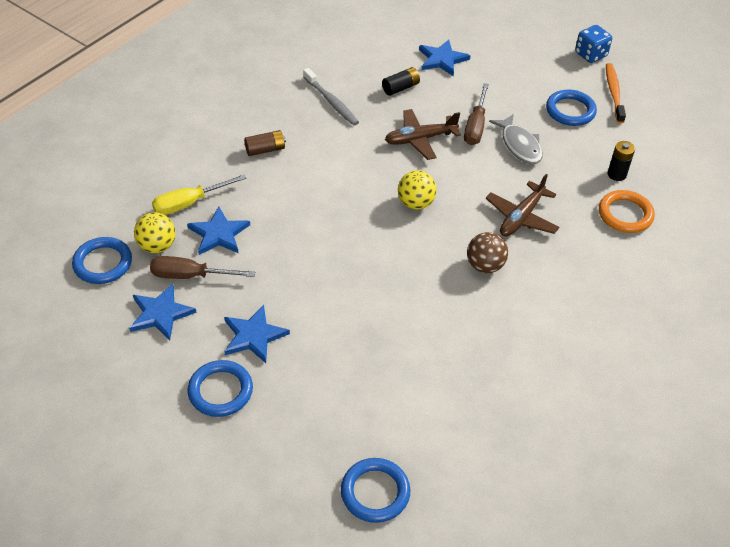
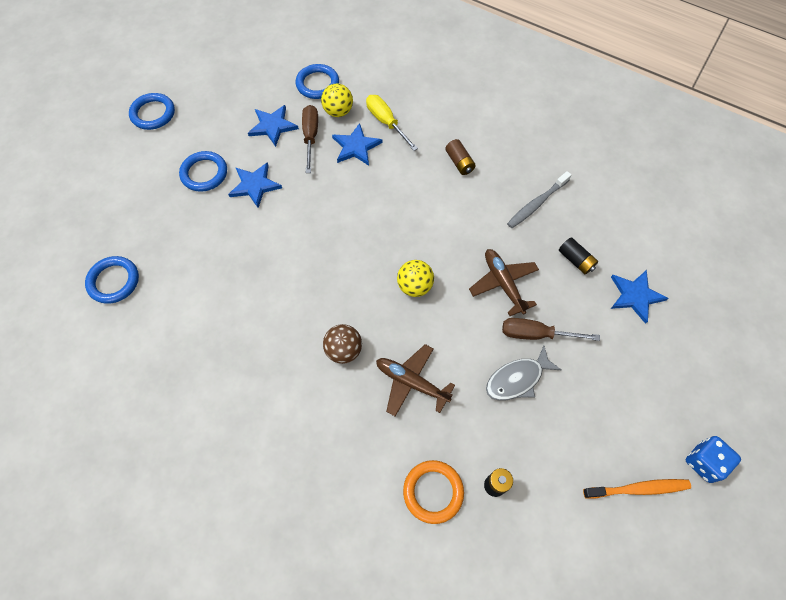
camera: 85 degrees right, 15 degrees up
(570, 111) = (589, 435): blue ring -> blue ring (153, 114)

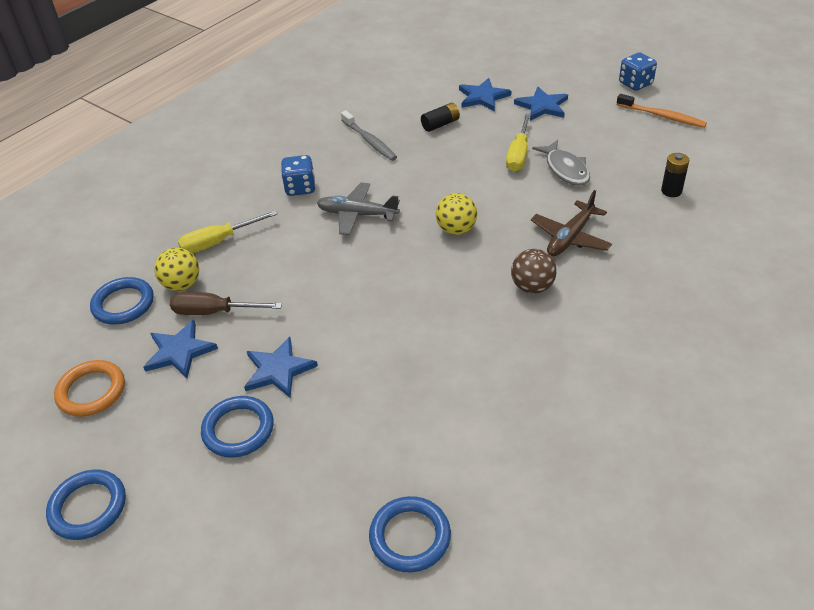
camera: 80 degrees left, 20 degrees down
(356, 147) = (247, 269): blue star -> blue star (542, 106)
(428, 209) = (357, 214): none -> grey plane
(433, 492) = (683, 229): orange ring -> orange ring (91, 391)
(459, 162) = (300, 188): brown battery -> blue dice
(503, 283) = (460, 169): brown plane -> none
(536, 334) = (518, 154): brown screwdriver -> yellow screwdriver
(638, 489) = (662, 116): orange toothbrush -> orange toothbrush turned 120 degrees clockwise

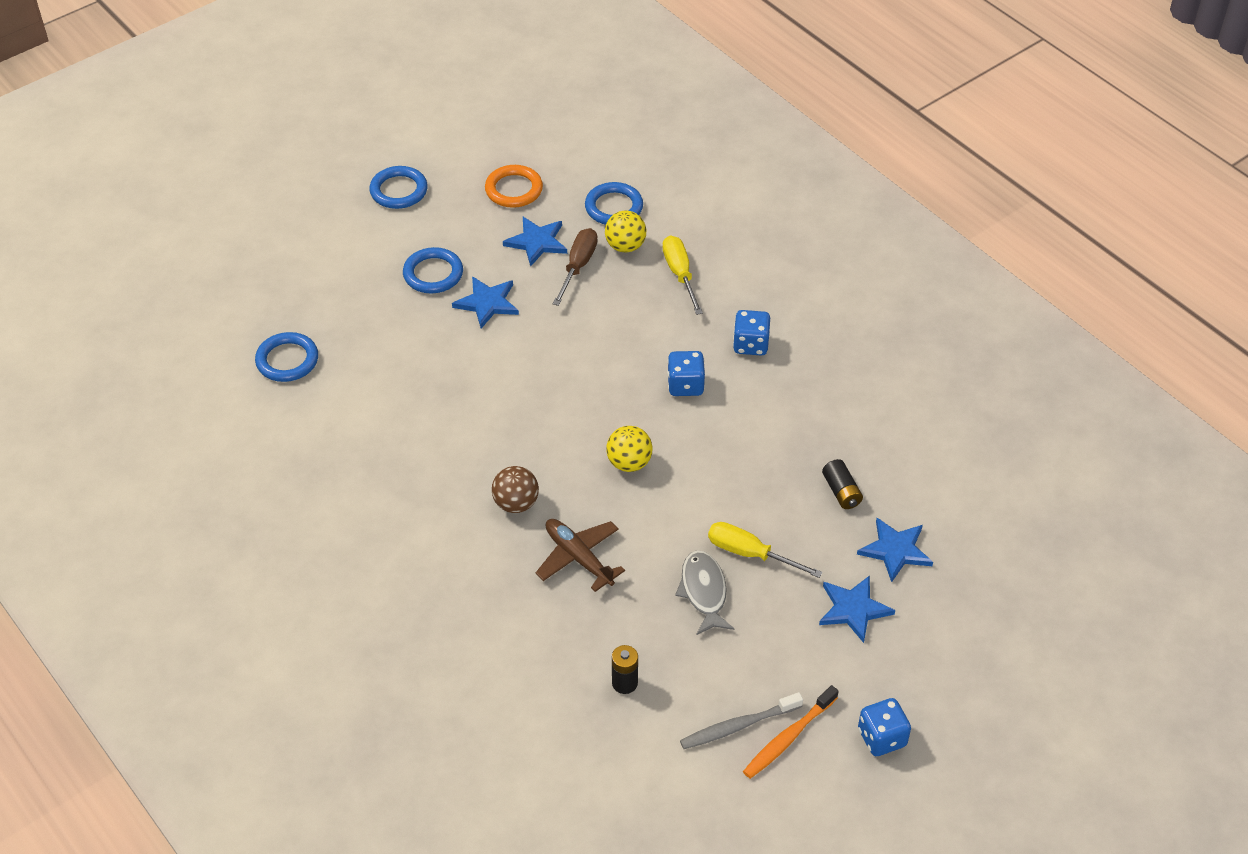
camera: 100 degrees right, 5 degrees up
(357, 214) = (685, 385): grey plane -> blue dice
(369, 141) = (825, 417): grey toothbrush -> grey toothbrush (738, 726)
(565, 169) = (703, 591): grey fish -> grey fish turned 90 degrees clockwise

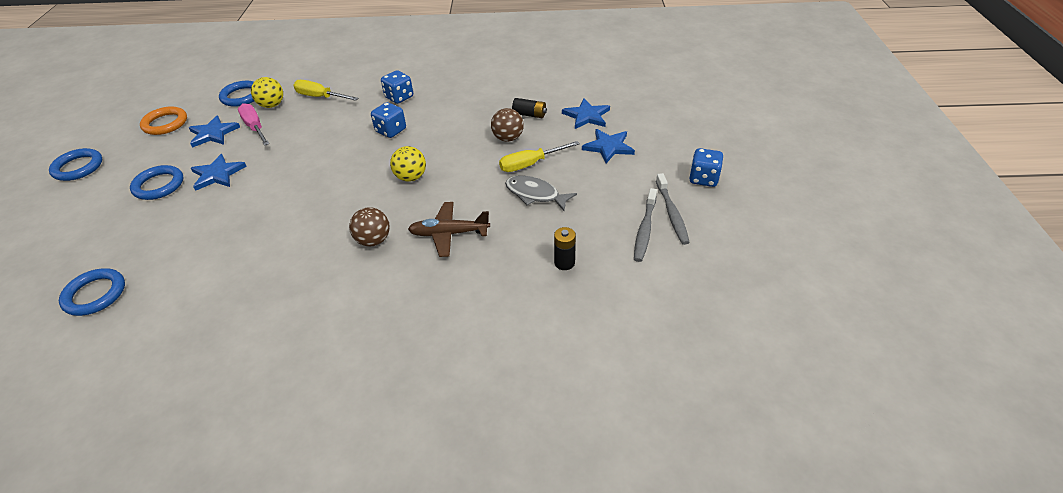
camera: 50 degrees left, 5 degrees down
(578, 266) = (255, 127): brown screwdriver -> pink screwdriver
(776, 501) = (508, 138): none -> brown ball
(788, 738) = (672, 213): orange toothbrush -> grey toothbrush

